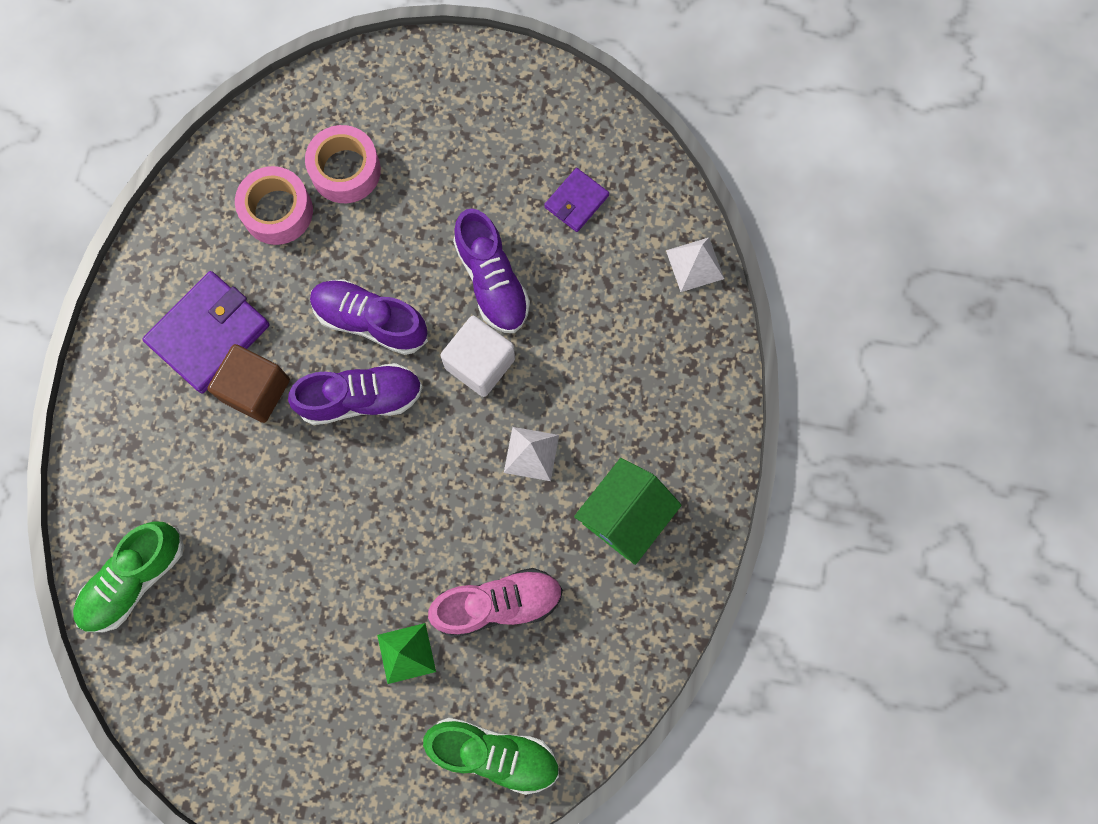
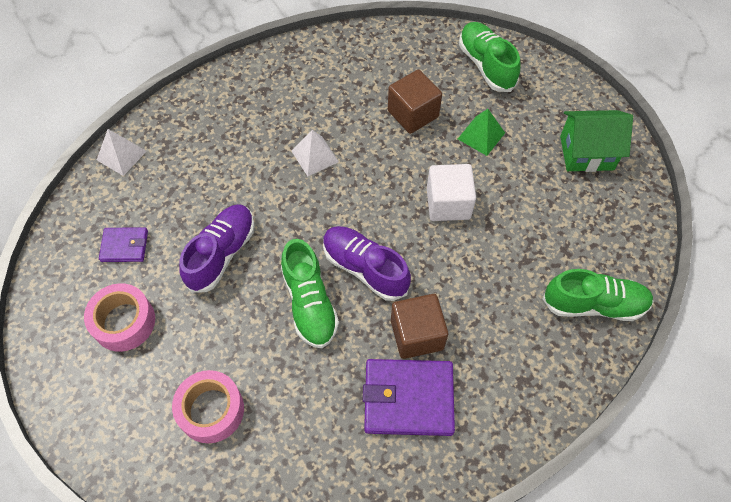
camera: 130 degrees left, 15 degrees down
(277, 211) = (281, 431): pink tape -> pink tape (124, 322)
(370, 321) = (309, 303): purple shoe -> green shoe
(480, 363) = (283, 220): white cube -> white cube (448, 203)
(498, 604) = (413, 114): pink shoe -> brown cube
(625, 516) = (309, 91): green house -> green house (586, 153)

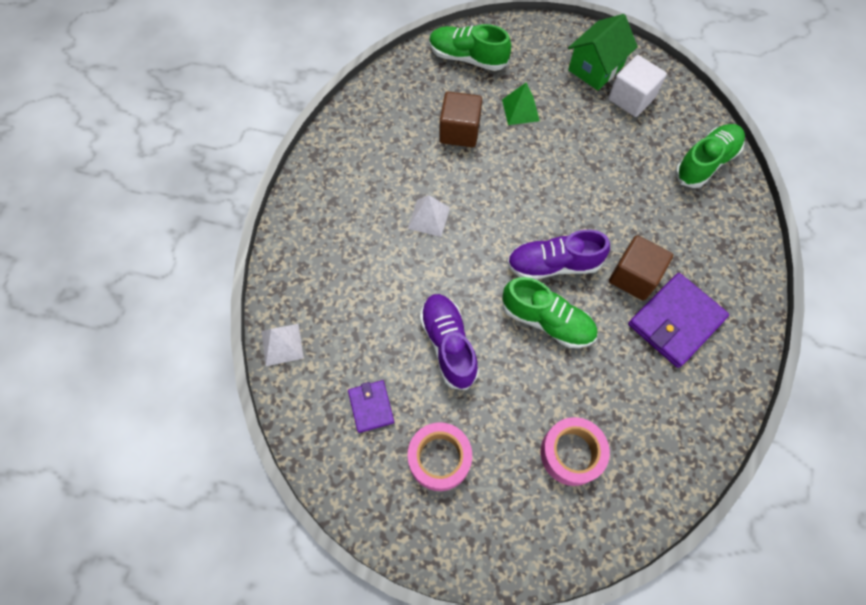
camera: 45 degrees left, 5 degrees up
(124, 246) = (371, 407): purple wallet -> purple wallet turned 60 degrees counterclockwise
(448, 203) = (553, 174): white cube -> white cube (631, 98)

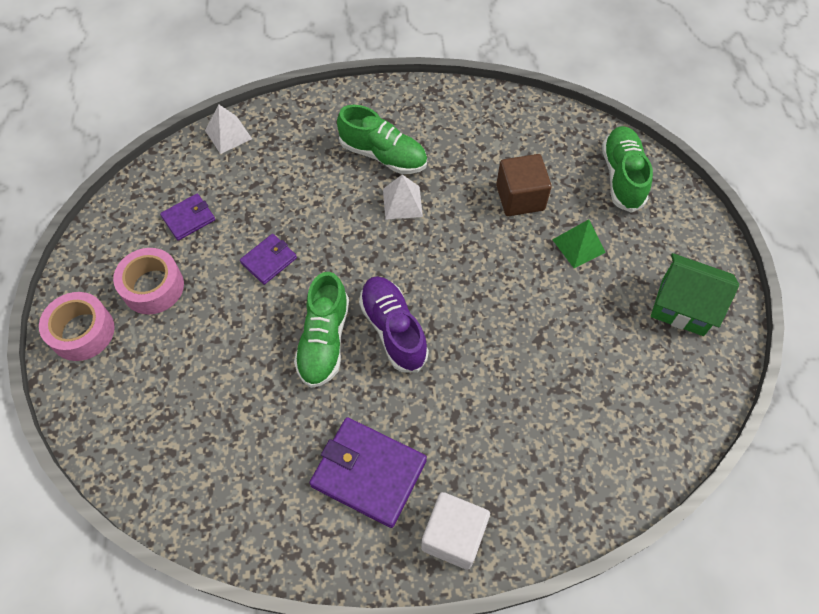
camera: 70 degrees right, 5 degrees down
(448, 344) = (269, 260): purple shoe -> purple wallet
(571, 453) = (185, 400): pink tape -> pink tape (82, 332)
(631, 98) = (659, 356): white cube -> white cube (453, 536)
(634, 277) = (409, 415): brown cube -> none
(705, 162) = (606, 465): green shoe -> green shoe (383, 155)

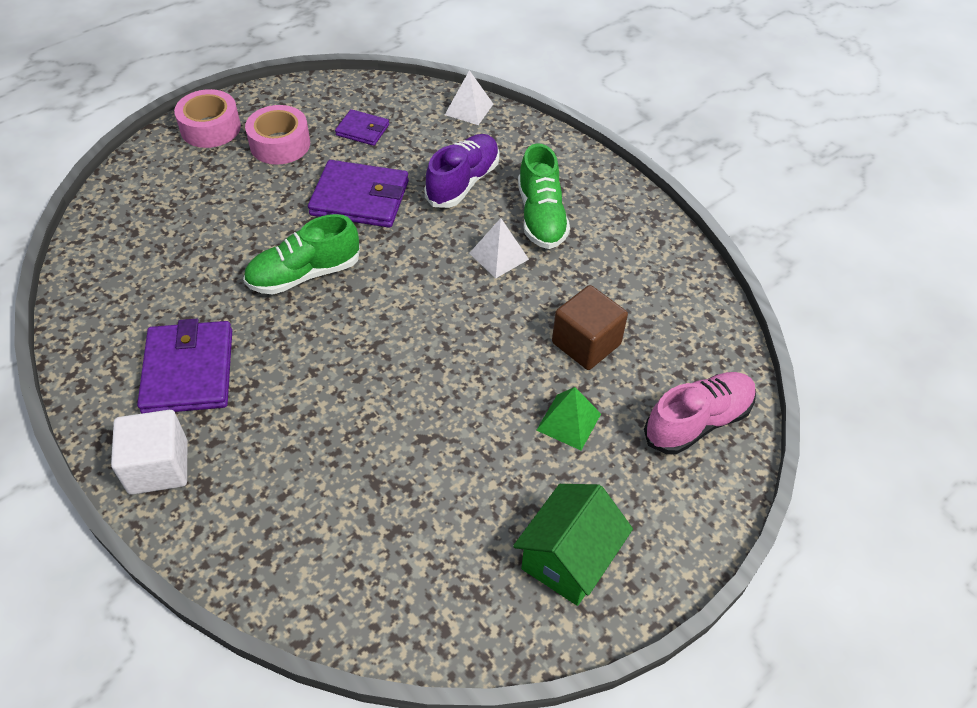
camera: 55 degrees right, 10 degrees down
(269, 260) = (360, 198): purple wallet -> purple wallet, size x1.83
(393, 329) = (351, 317): purple shoe -> purple shoe (463, 182)
(622, 176) = (698, 422): green shoe -> pink shoe
(682, 306) = (568, 559): green house -> green house turned 45 degrees clockwise

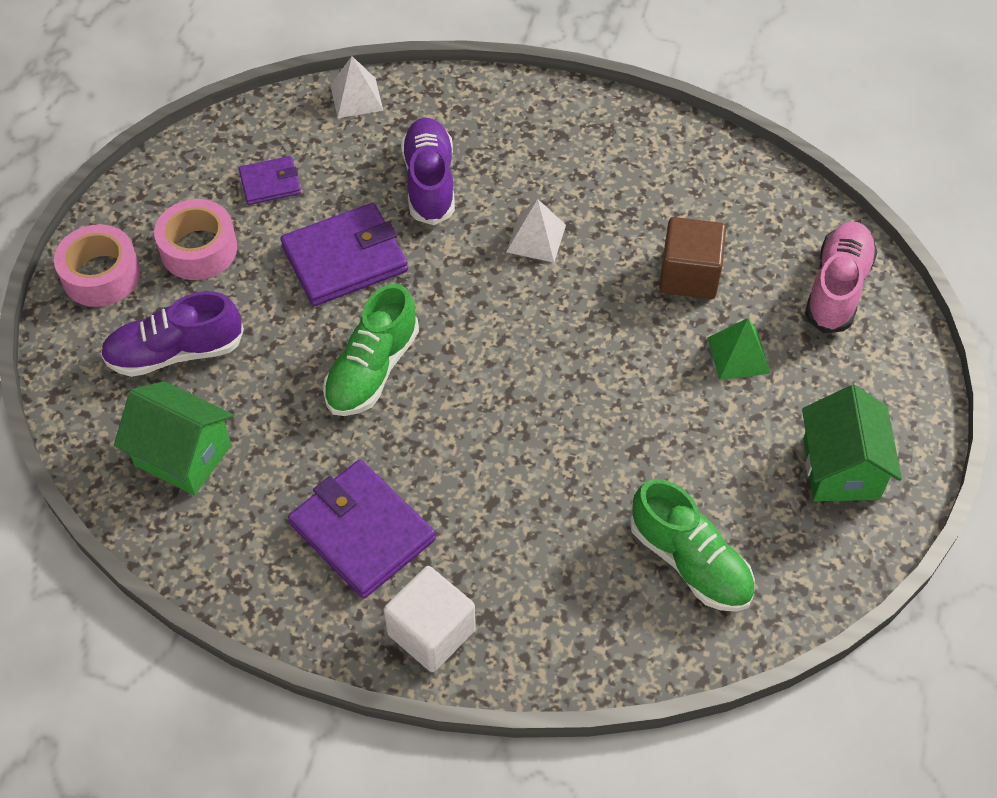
camera: 35 degrees left, 5 degrees up
(140, 255) = (183, 455): none -> green house
(202, 194) = (175, 352): none -> purple shoe
(541, 217) = (537, 175): green shoe -> green shoe (690, 561)

